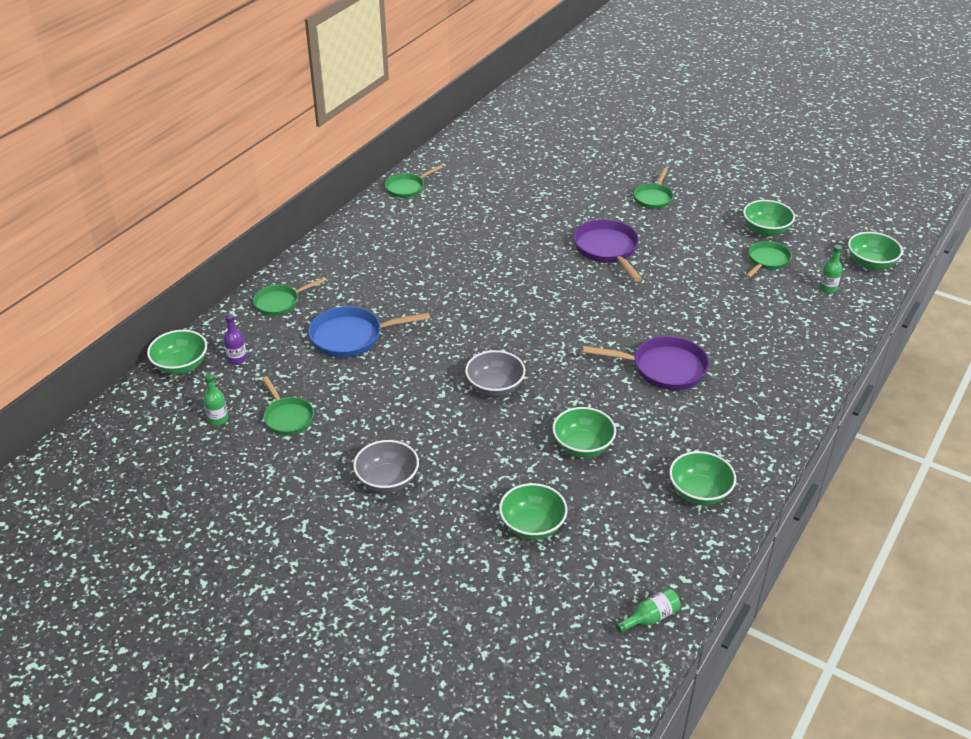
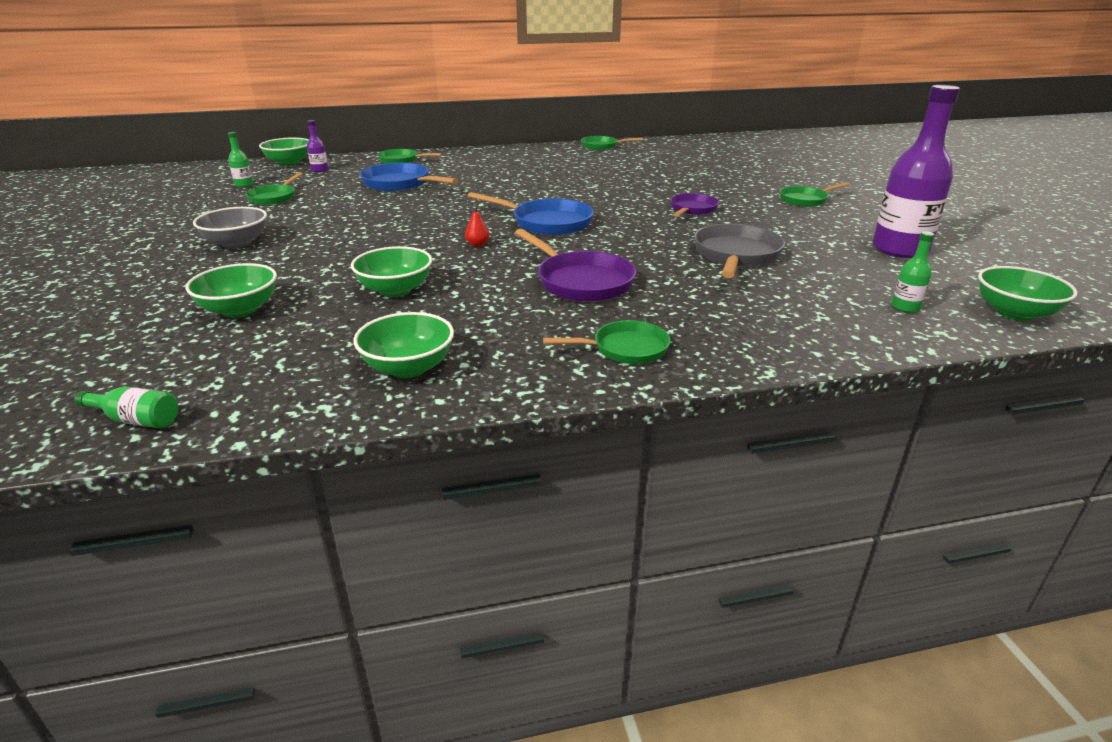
camera: 45 degrees right, 10 degrees down
(495, 387) = (421, 235): grey bowl -> none
(547, 321) = (547, 223): none -> blue pan
(548, 373) = (477, 245): none -> red pear
(607, 250) = (692, 209): purple pan -> purple pan, size x0.64
(700, 289) = (736, 255): none -> grey pan
(765, 230) = (900, 249): green bowl -> purple bottle
(767, 261) = (858, 265): green pan -> green pan (625, 349)

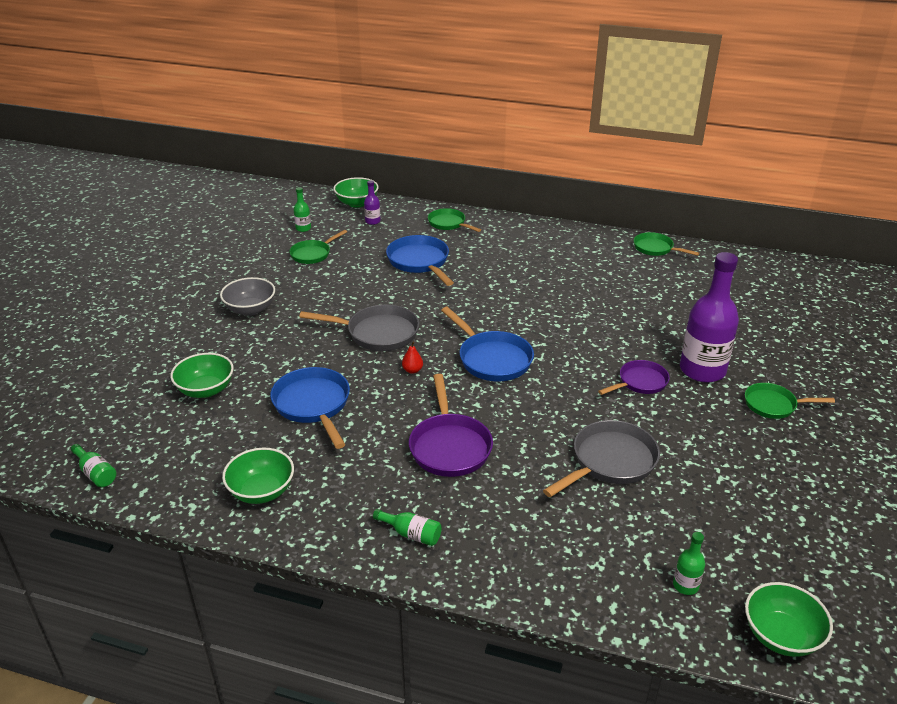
camera: 30 degrees right, 5 degrees up
(395, 290) = (313, 405): green bowl -> blue pan
(410, 230) = (377, 333): none -> grey pan
(625, 349) = (411, 534): green pan -> green bottle
(900, 249) = (780, 512): purple bottle -> purple bottle (702, 370)

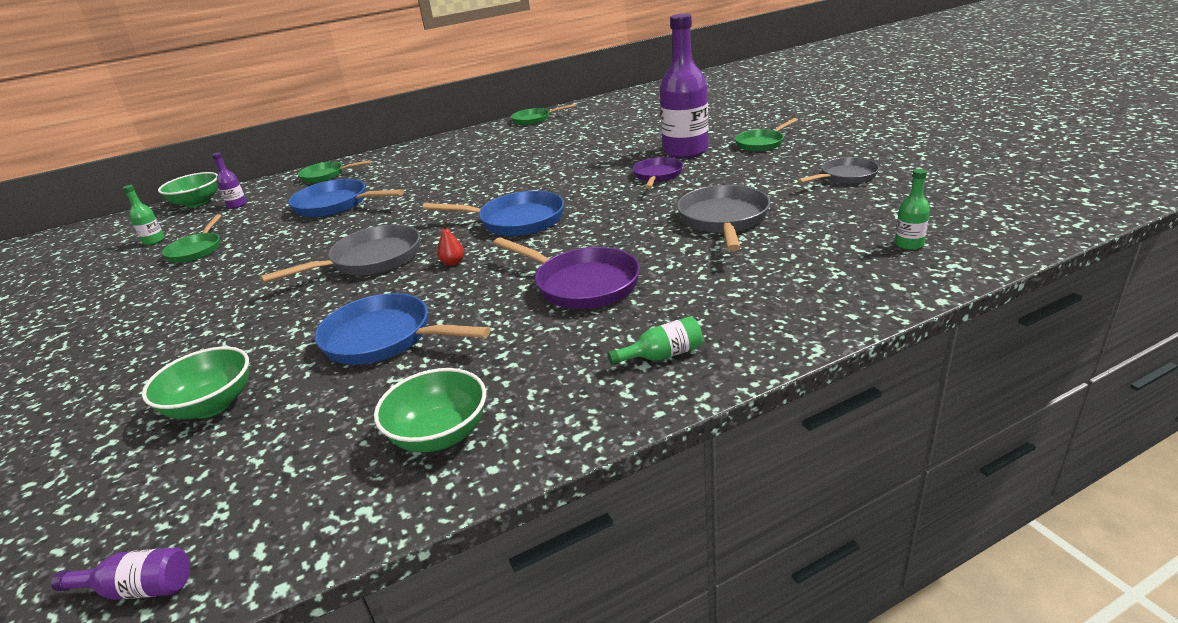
camera: 40 degrees left, 5 degrees down
(96, 473) = (138, 589): green bottle -> purple bottle
(250, 309) = (174, 318): grey bowl -> none
(767, 491) = (845, 177): none -> grey pan
(781, 636) = (1008, 229): green bowl -> none

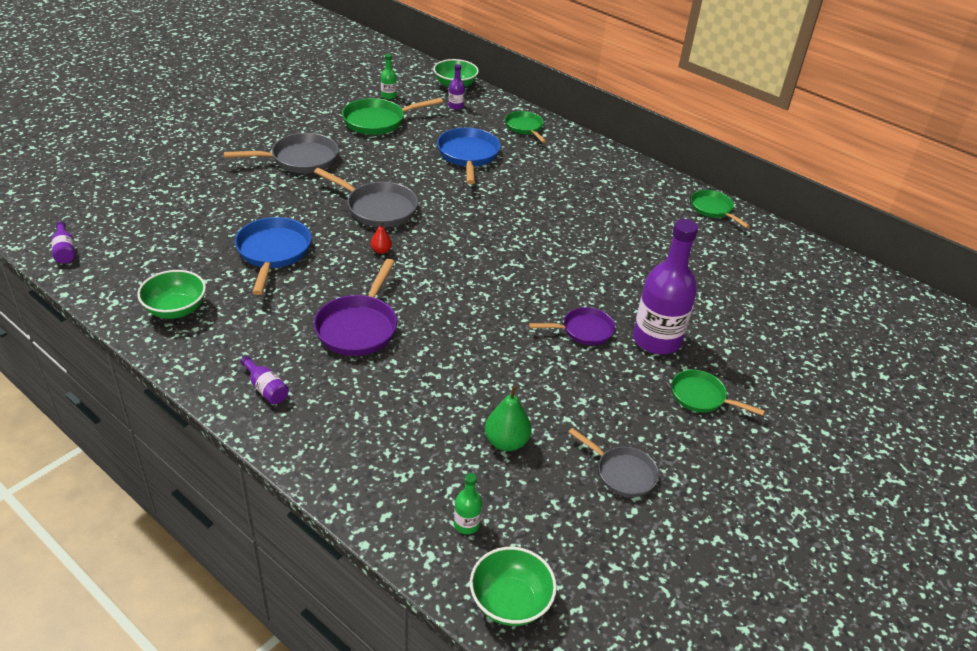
camera: 60 degrees right, 10 degrees up
(197, 250) = (378, 121): green pan -> green pan, size x1.56
(211, 405) = (198, 211): green bowl -> green bowl (510, 602)
(516, 221) = (461, 263): blue pan -> none
(662, 355) = (266, 388): green bottle -> purple bottle
(723, 220) = (491, 391): grey pan -> grey pan (300, 159)
(797, 218) = (506, 442): none -> green pear

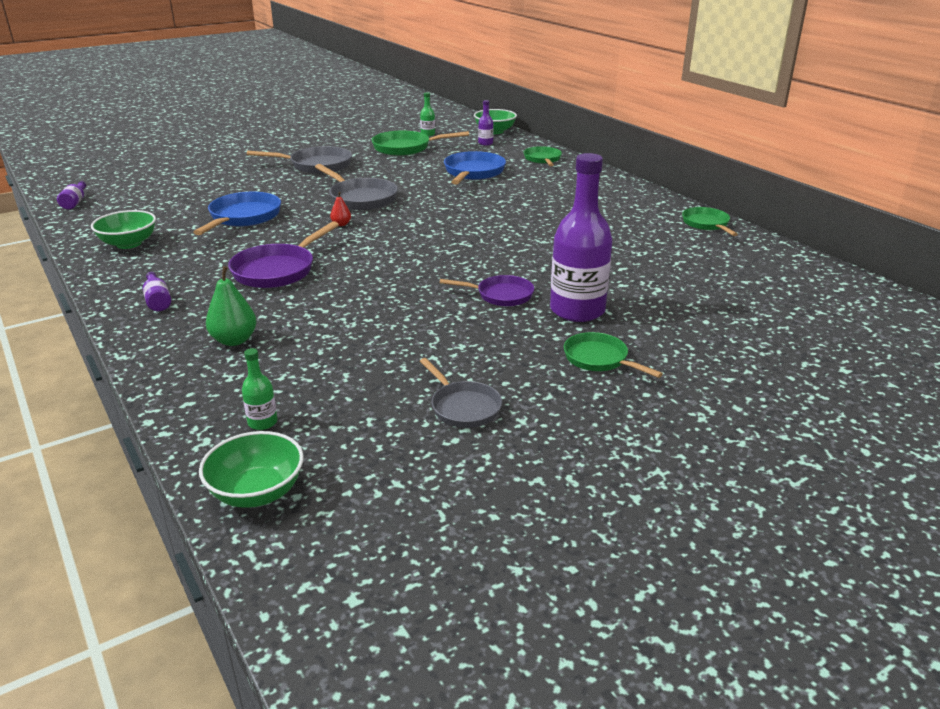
camera: 20 degrees right, 10 degrees down
(506, 442) = (355, 366): green pear -> green pear (234, 340)

